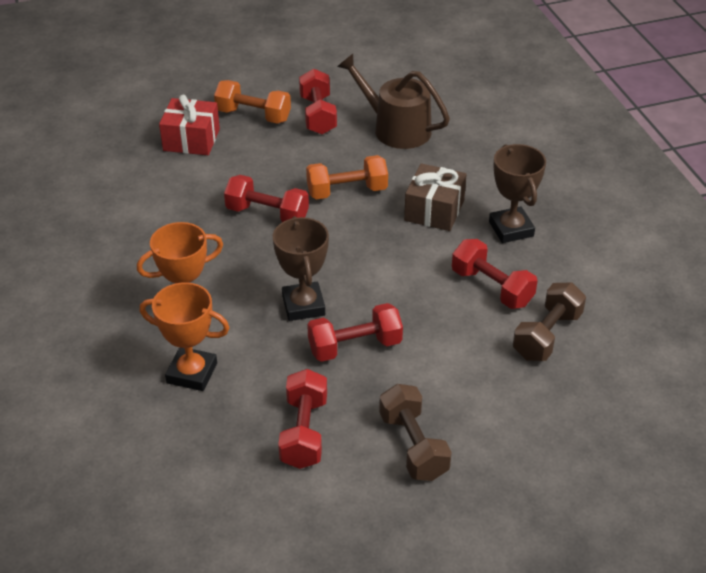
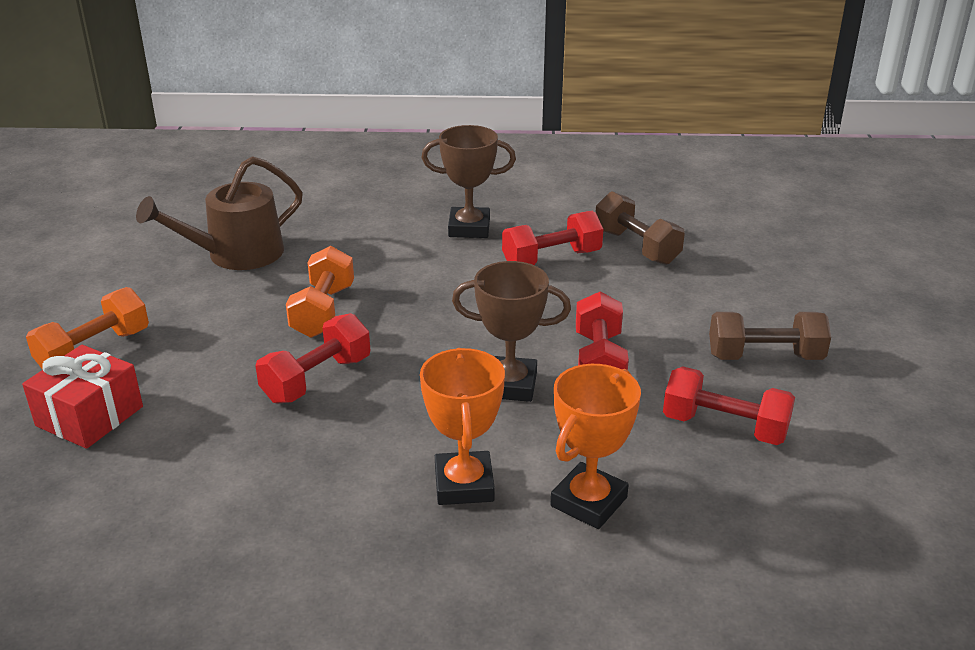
camera: 70 degrees left, 10 degrees down
(318, 115) = (151, 301): red dumbbell -> none
(434, 210) = (405, 263): brown gift -> none

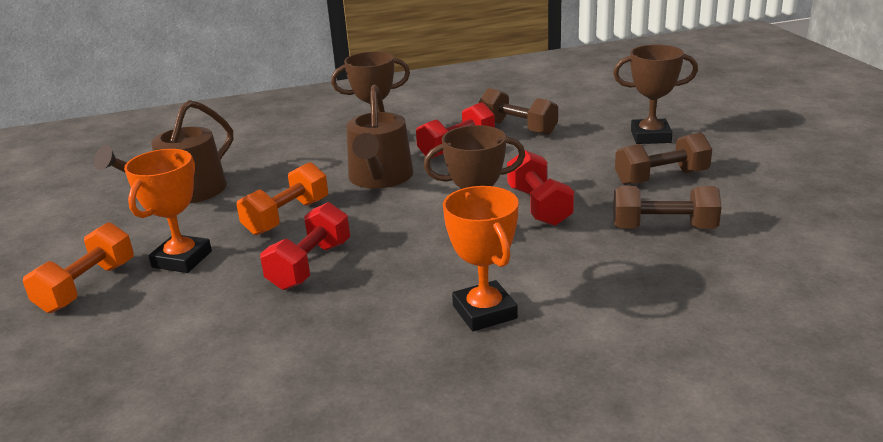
camera: 15 degrees left, 5 degrees down
(89, 416) = (109, 337): red gift -> none
(323, 311) = (287, 217): orange dumbbell -> orange dumbbell turned 45 degrees clockwise
(445, 282) = (380, 178): none -> brown watering can
(589, 502) = (594, 301): orange trophy -> orange trophy (182, 259)
(724, 427) = (663, 228): red dumbbell -> brown dumbbell
(788, 294) = (650, 136): none -> brown trophy

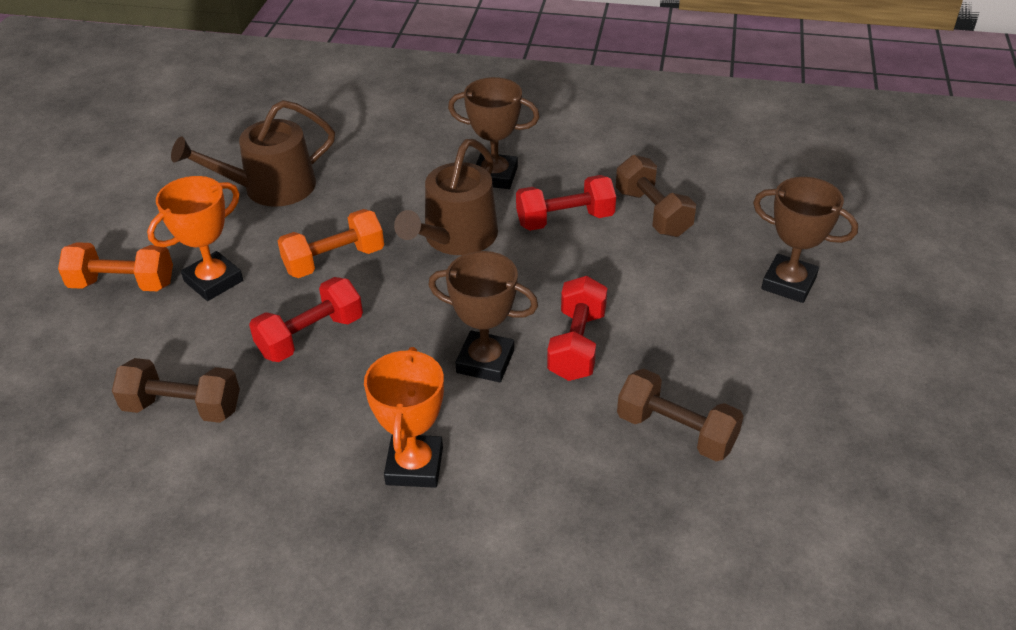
camera: 25 degrees right, 15 degrees up
(87, 287) = (122, 284): orange dumbbell -> orange dumbbell turned 45 degrees clockwise
(661, 178) = (741, 355): brown dumbbell -> brown dumbbell (183, 407)

